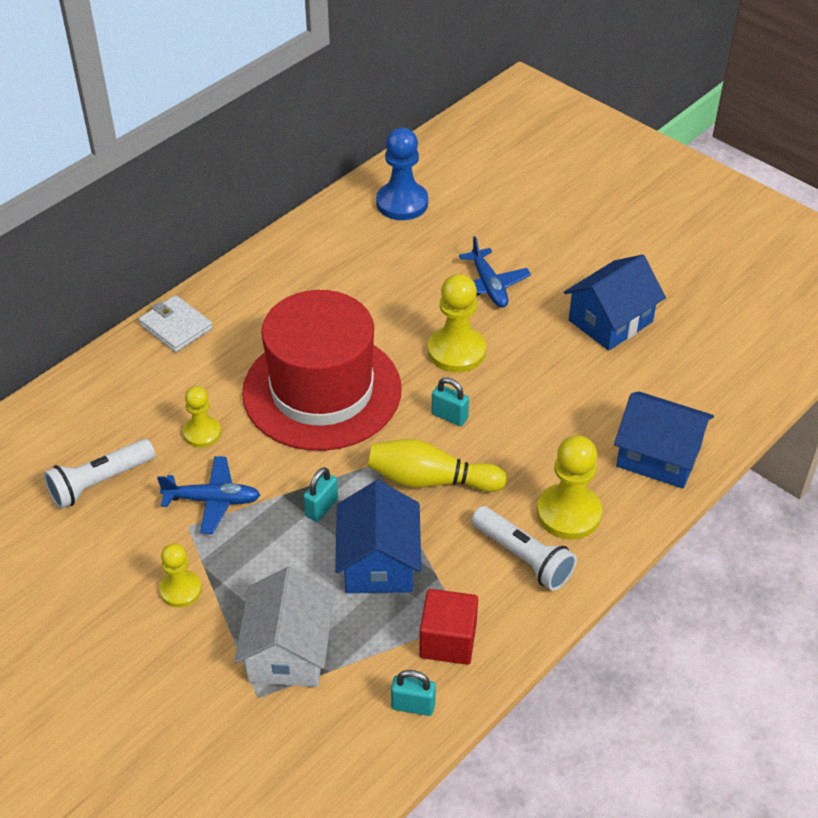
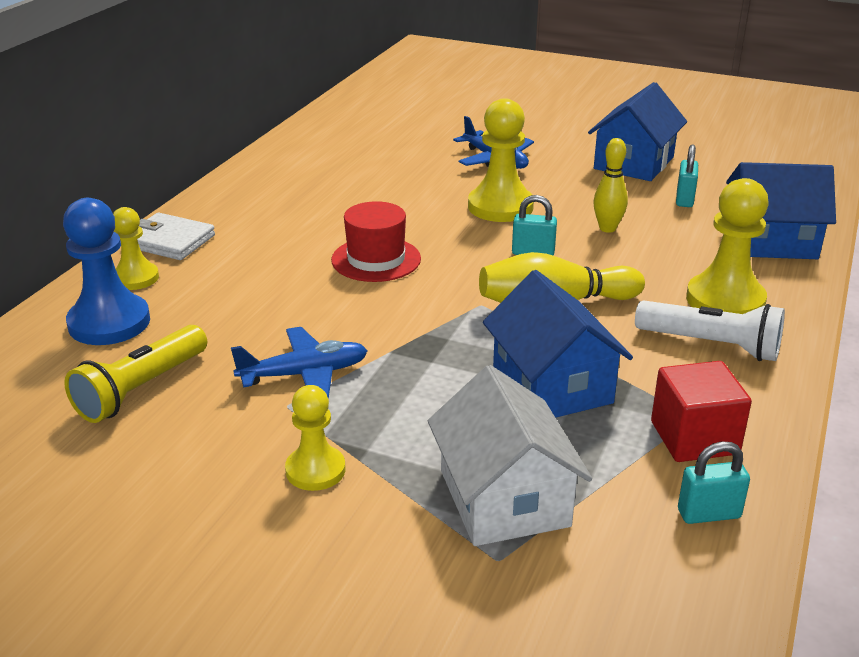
camera: 20 degrees left, 15 degrees down
(99, 482) = (141, 389): white flashlight -> yellow flashlight
(202, 433) = (254, 319): yellow pawn -> yellow pawn (135, 278)
(321, 508) = (446, 353): turquoise padlock -> turquoise padlock (684, 199)
(322, 391) = (376, 259): red hat -> red hat, size x0.47
(402, 203) = (364, 123): blue pawn -> blue pawn (109, 323)
(529, 403) = (607, 228): none -> yellow bowling pin

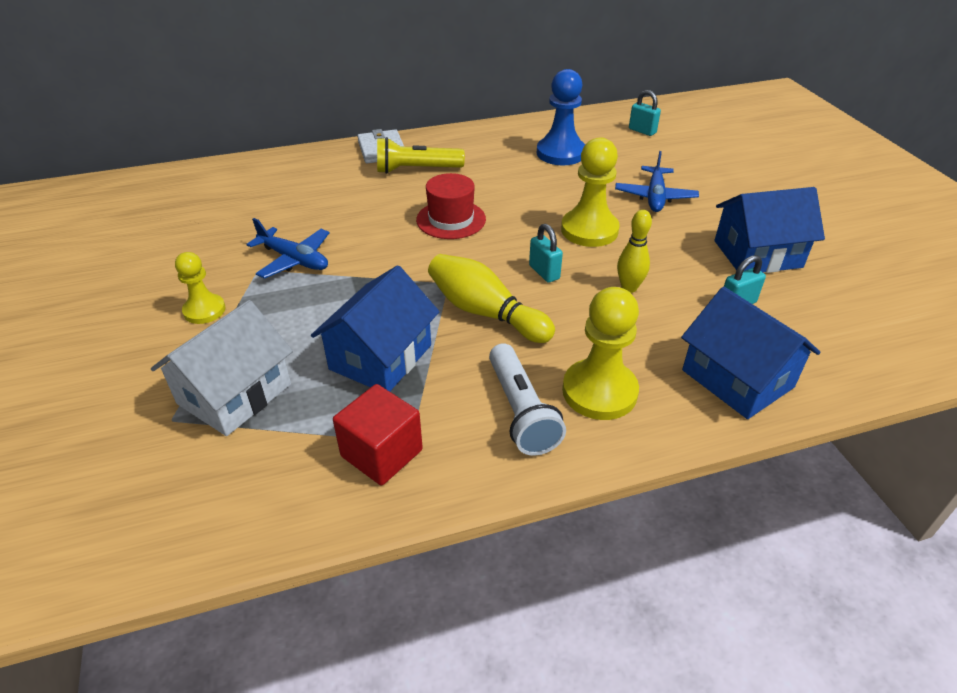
camera: 50 degrees right, 10 degrees up
(109, 323) = (280, 178): blue pawn -> blue pawn (560, 153)
(135, 278) = (332, 161): yellow pawn -> none
(141, 389) = (229, 219): yellow flashlight -> yellow flashlight (416, 170)
(709, 514) = (292, 498): turquoise padlock -> turquoise padlock (642, 131)

